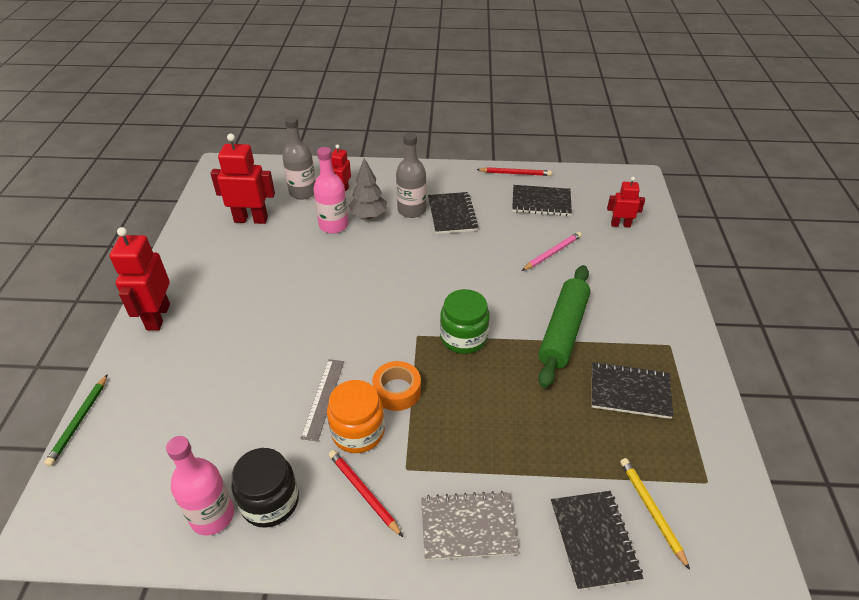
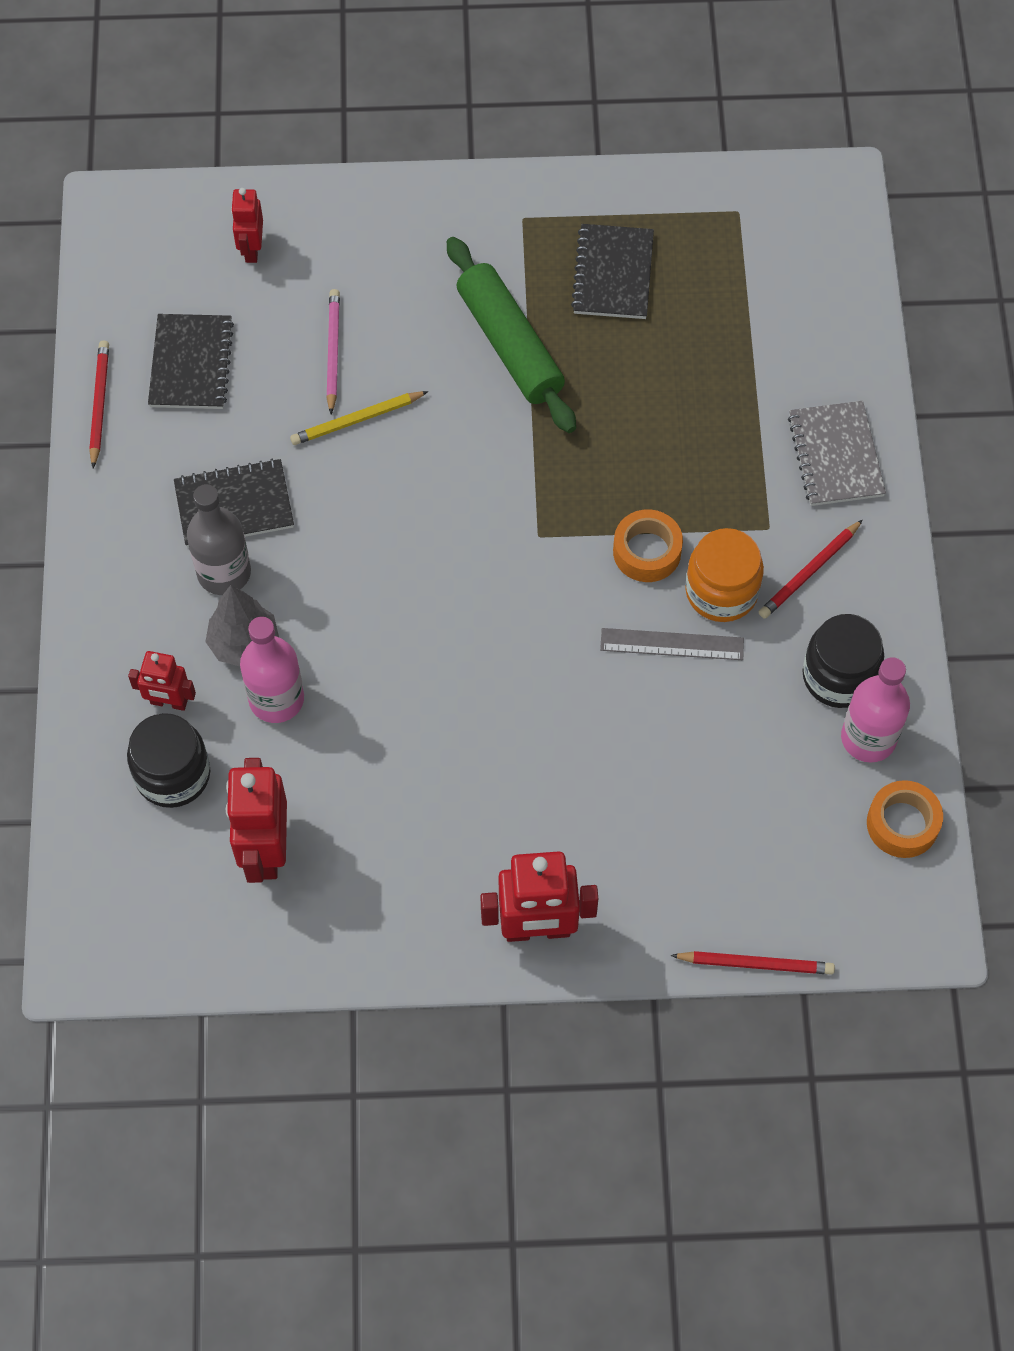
camera: 95 degrees left, 20 degrees up
(79, 421) = (755, 964): green pencil -> red pencil
(134, 530) = (902, 824): none -> orange tape
(303, 192) = (173, 774): grey bottle -> black jar
(463, 337) = (536, 473): green jar -> none
(552, 253) = (333, 352): pink pencil -> pink pencil turned 45 degrees clockwise
(563, 331) = (510, 345): green rolling pin -> green rolling pin turned 45 degrees clockwise
(594, 540) = (830, 330): black notebook -> none
(651, 511) = (785, 271): yellow pencil -> yellow pencil (357, 420)

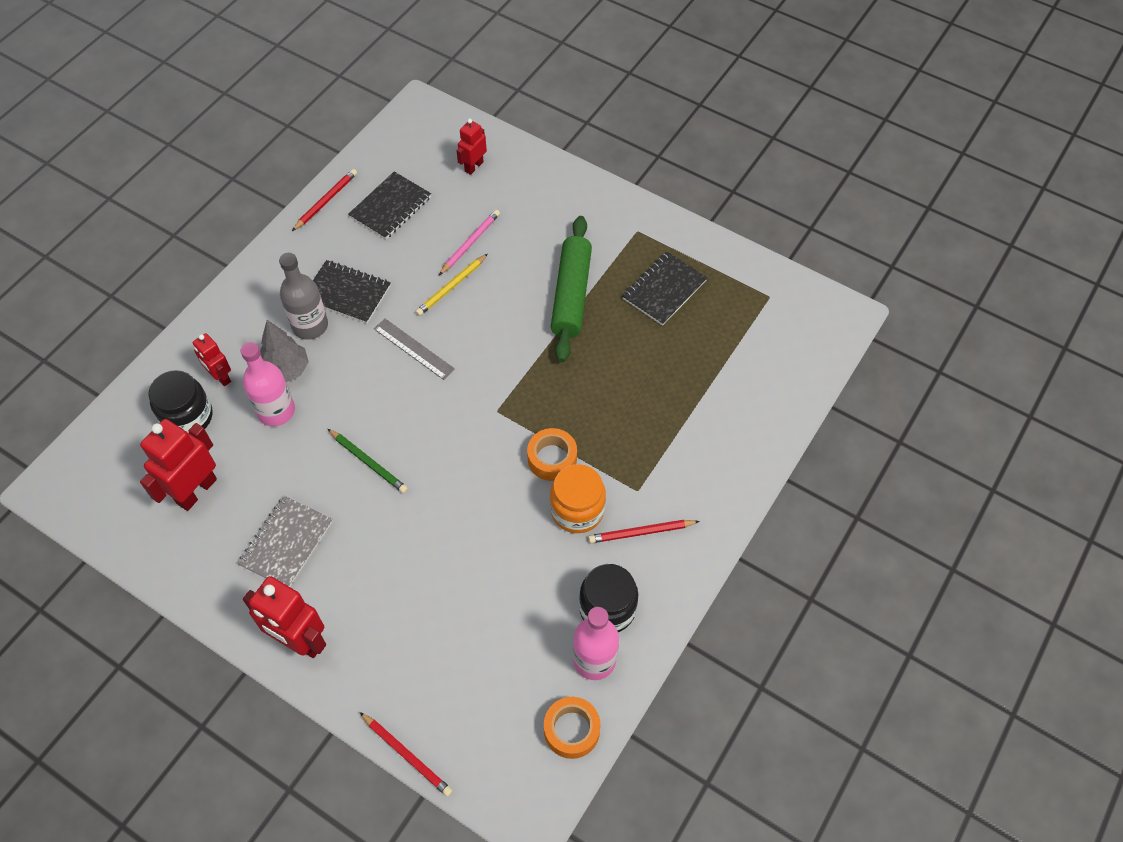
camera: 35 degrees right, 5 degrees down
(357, 420) = (451, 287): yellow pencil -> yellow pencil turned 60 degrees counterclockwise
(441, 688) = (368, 462): none -> green pencil
(672, 644) = (521, 523): grey ruler -> grey ruler (413, 349)
(835, 455) = (714, 472): grey notebook -> grey notebook (286, 543)

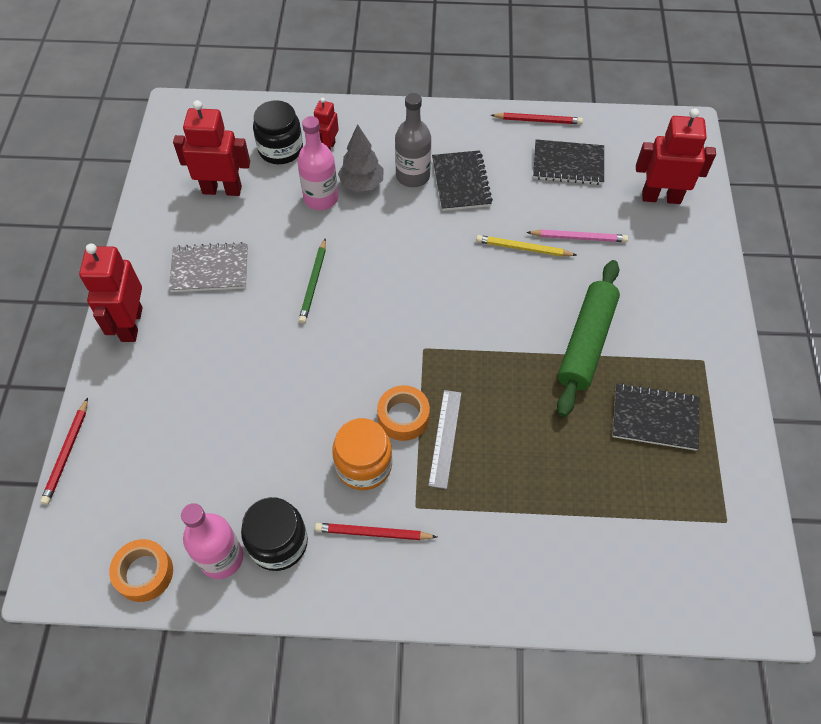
camera: 60 degrees right, 0 degrees up
(413, 349) = (441, 255): grey ruler -> grey ruler (445, 438)
(473, 166) = (661, 197): red robot -> red robot, size x1.71
(571, 295) = (586, 343): green rolling pin -> green rolling pin turned 45 degrees counterclockwise
(641, 532) = (373, 533): red pencil -> red pencil turned 45 degrees counterclockwise

